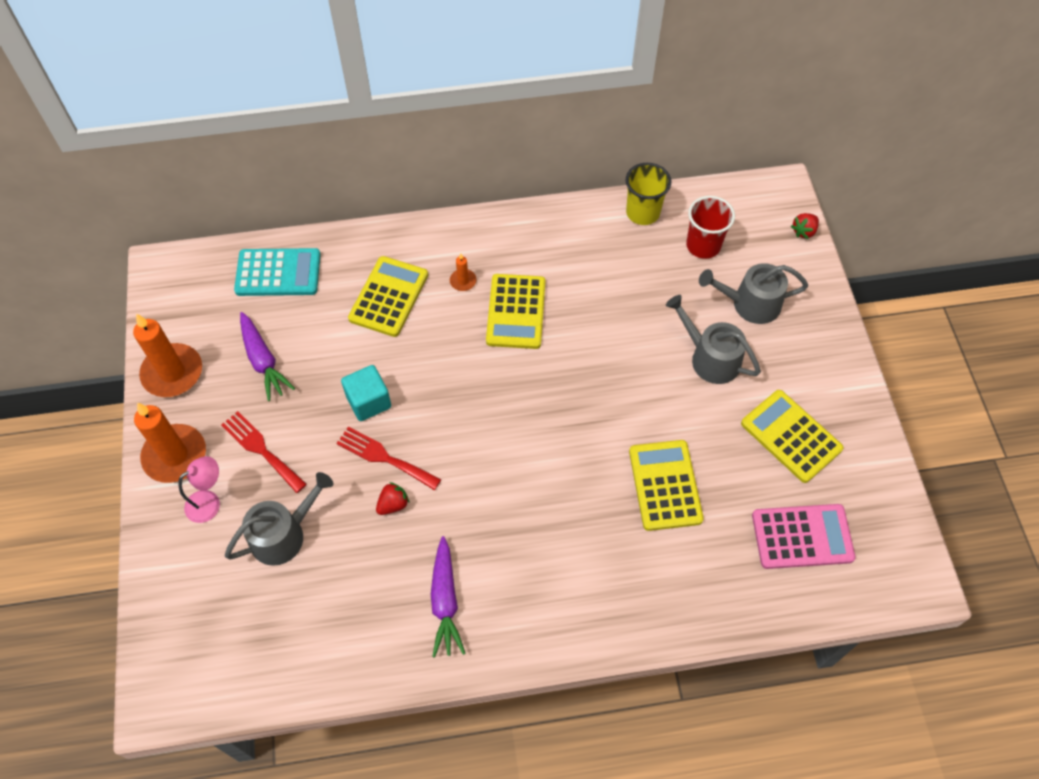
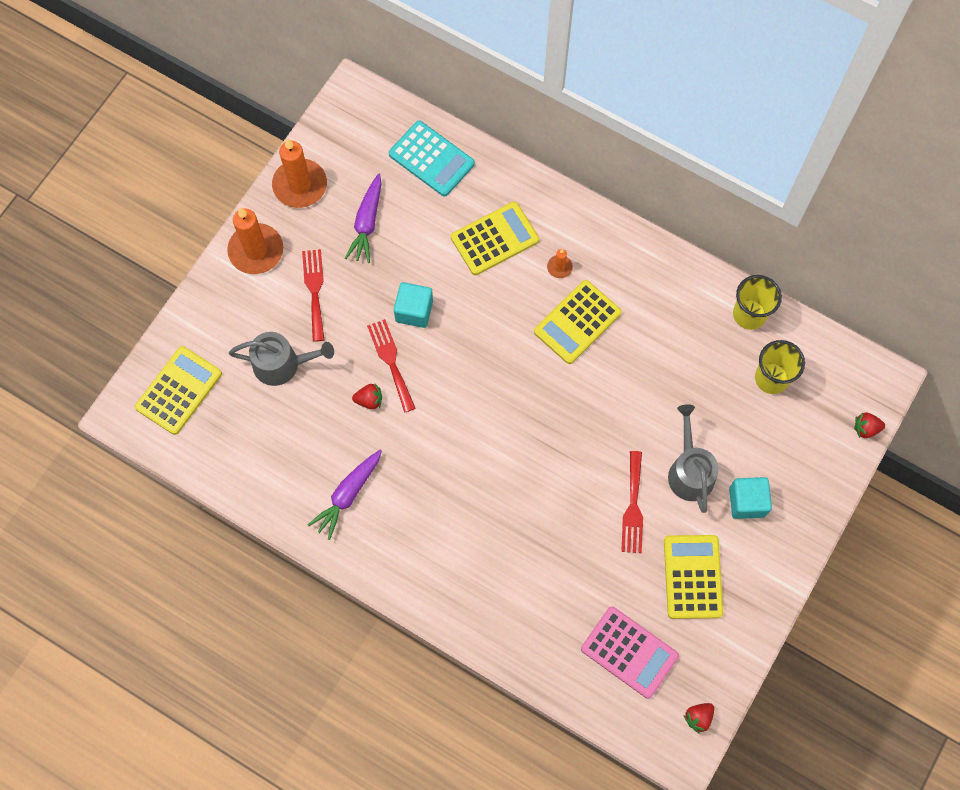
camera: 40 degrees right, 10 degrees up
(209, 502) = (253, 303): pink lamp -> none
(665, 485) = (566, 537): yellow calculator -> yellow calculator (179, 390)
(694, 419) = (633, 507): none -> red fork
(703, 245) = (771, 378): red cup -> yellow cup
(750, 304) = (762, 453): grey watering can -> none
(774, 348) = (747, 502): none -> turquoise cube
(904, 544) = (698, 717): none -> red strawberry

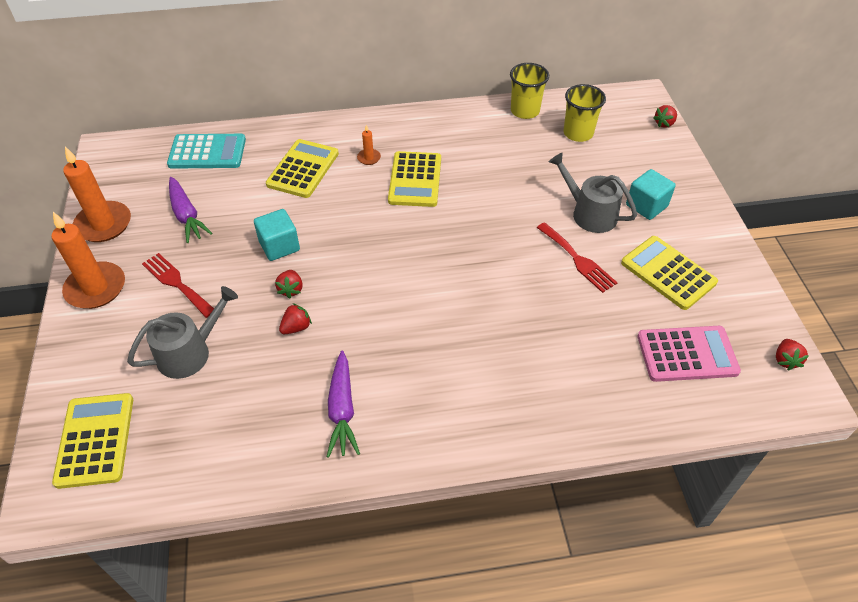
camera: 40 degrees left, 20 degrees down
(391, 362) = (291, 289): red fork -> red strawberry

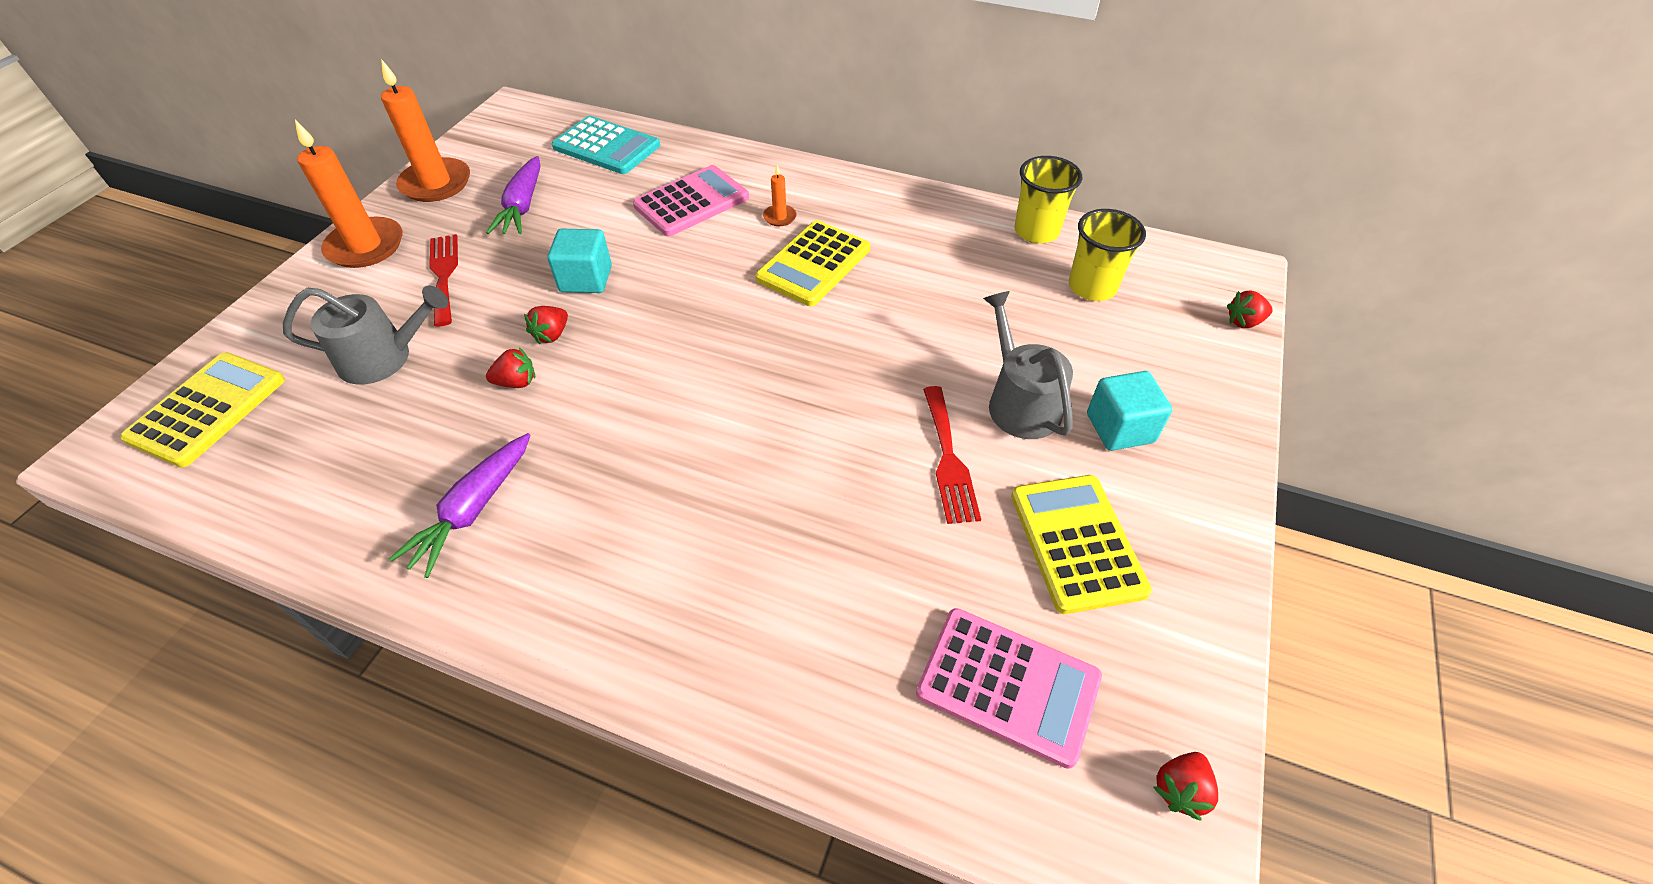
camera: 30 degrees right, 0 degrees up
(303, 169) = (691, 202): yellow calculator -> pink calculator

